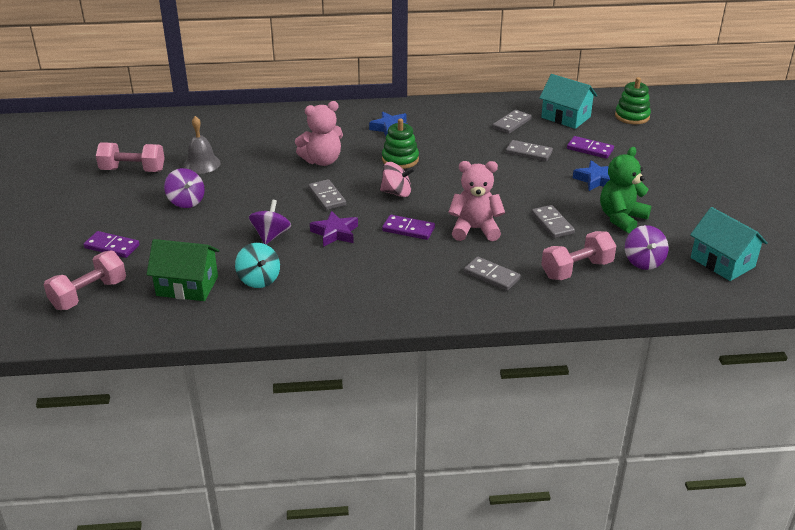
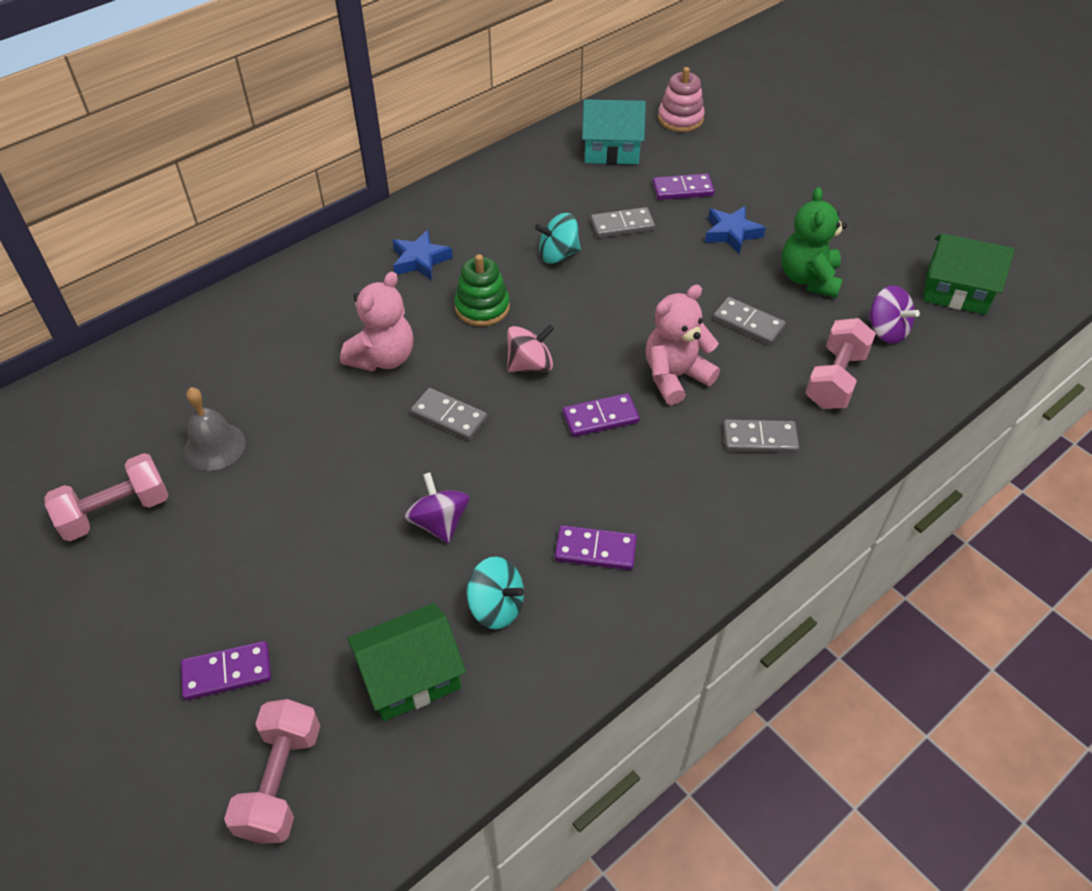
camera: 35 degrees left, 15 degrees up
(186, 201) = (259, 527): purple spinning top -> none
(335, 233) = (518, 472): purple star -> none
(337, 280) = (595, 550): none -> purple domino
(472, 152) = (558, 254): none -> turquoise spinning top
(512, 124) = (560, 187): grey domino -> none
(632, 116) = (680, 119): green stacking toy -> pink stacking toy
(722, 262) = (956, 291): turquoise house -> green house

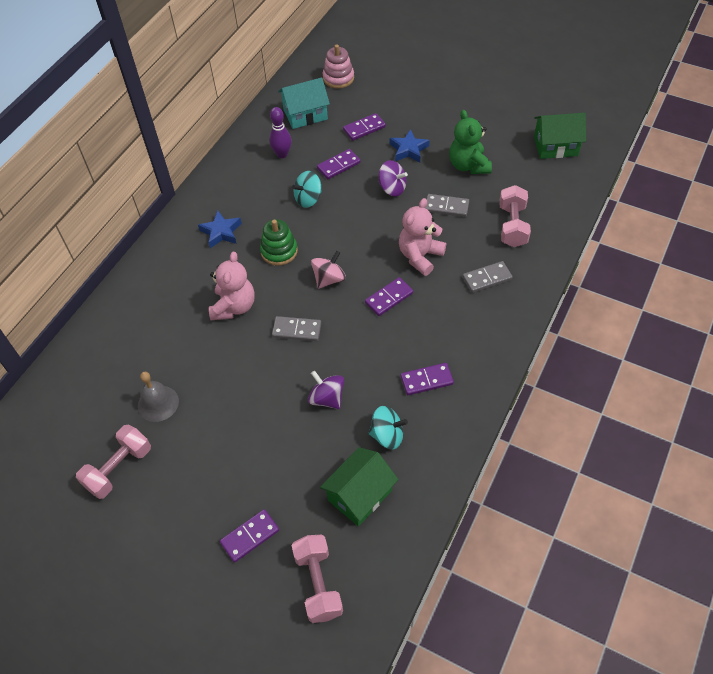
camera: 20 degrees left, 5 degrees up
(554, 189) = (282, 154): none -> purple bowling pin
(622, 225) = (338, 166): grey domino -> purple domino
(886, 331) = (527, 185): purple spinning top -> purple spinning top (392, 188)

